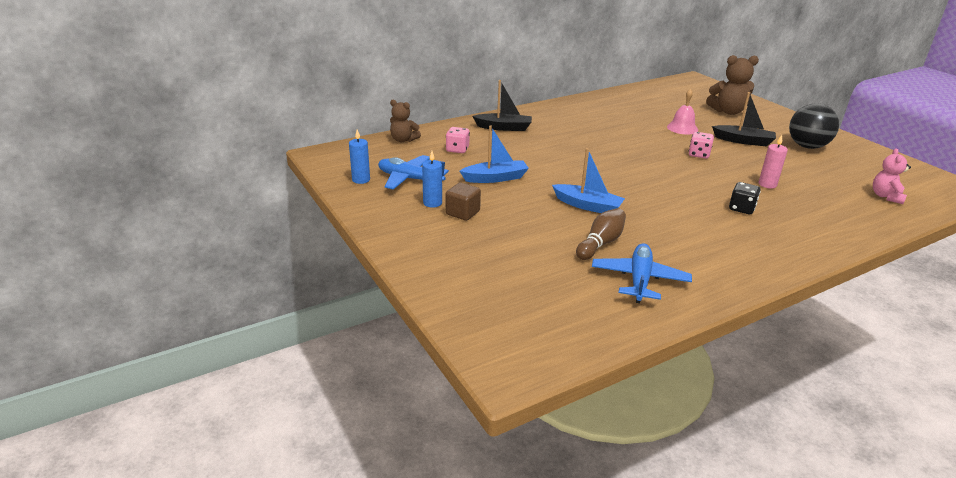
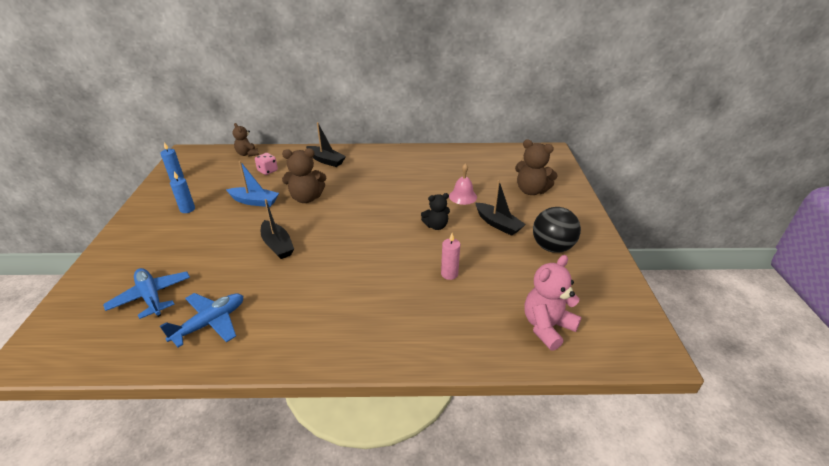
camera: 30 degrees right, 5 degrees up
(410, 179) = (204, 186): blue plane -> blue plane (151, 297)
(463, 213) = (192, 223): brown cube -> none
(544, 162) = (306, 198): none -> brown teddy bear
(588, 206) = (277, 245): blue boat -> black boat
(600, 243) = (235, 281): brown bowling pin -> none
(699, 154) = (436, 226): pink dice -> black teddy bear
(741, 208) = (388, 290): black dice -> none
(886, 196) = (547, 327): pink teddy bear -> pink teddy bear, size x1.56

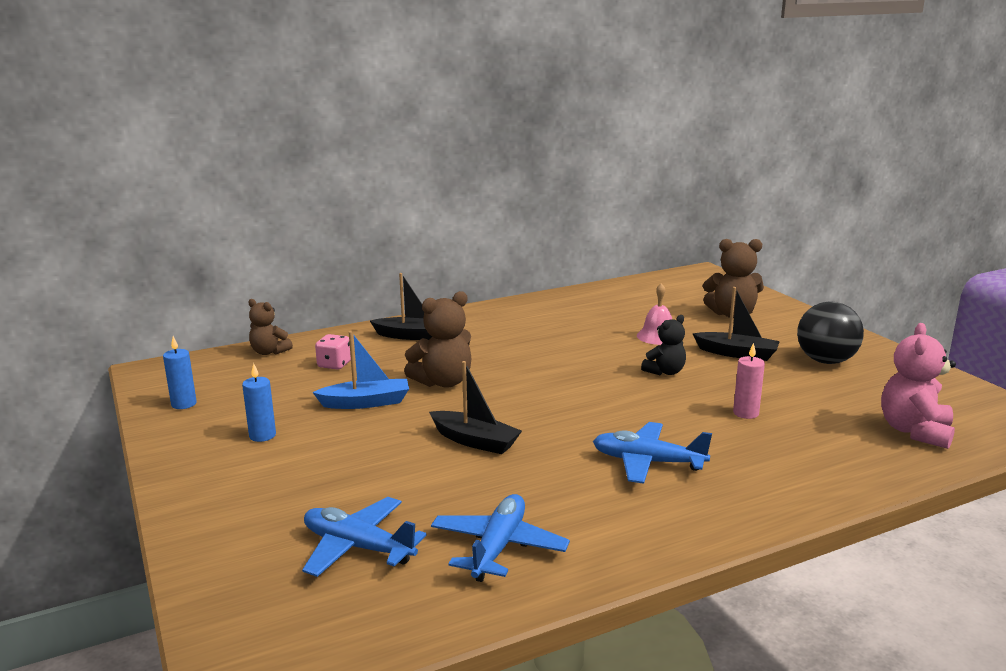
camera: 25 degrees left, 15 degrees down
(349, 292) = (648, 462): none -> blue plane

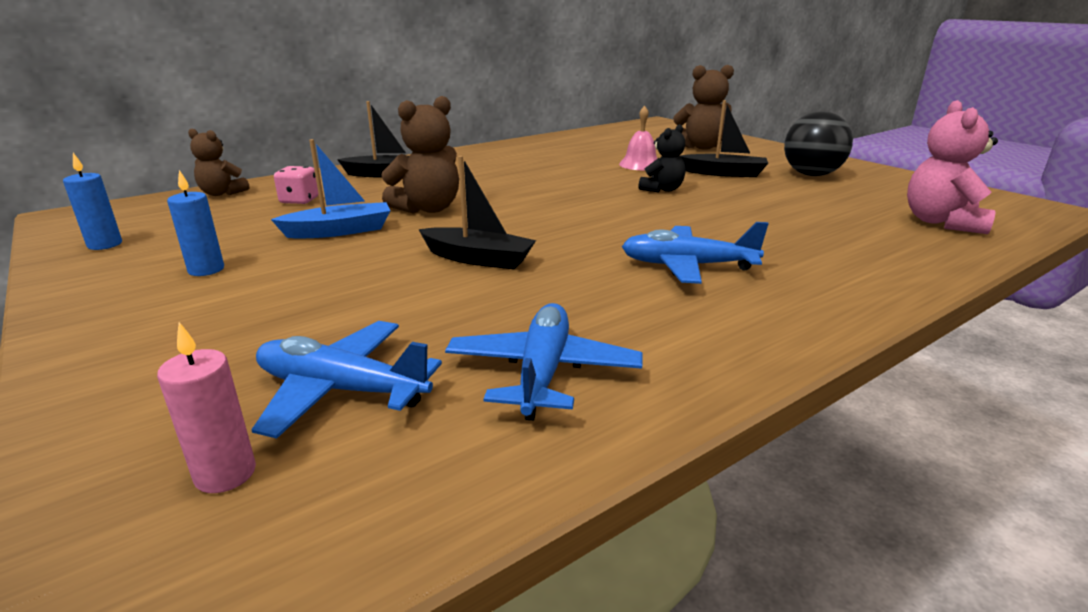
camera: 10 degrees left, 5 degrees up
(745, 413) = (764, 217): pink candle -> pink candle (225, 474)

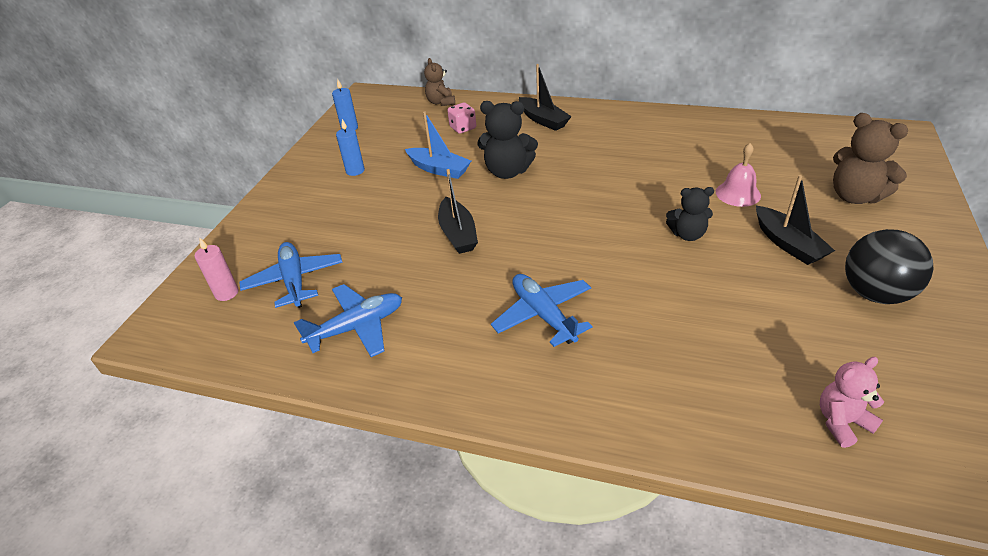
camera: 55 degrees right, 15 degrees up
(428, 209) = (507, 172): brown teddy bear -> black teddy bear
(941, 222) = (841, 422): pink teddy bear -> pink teddy bear, size x0.64

